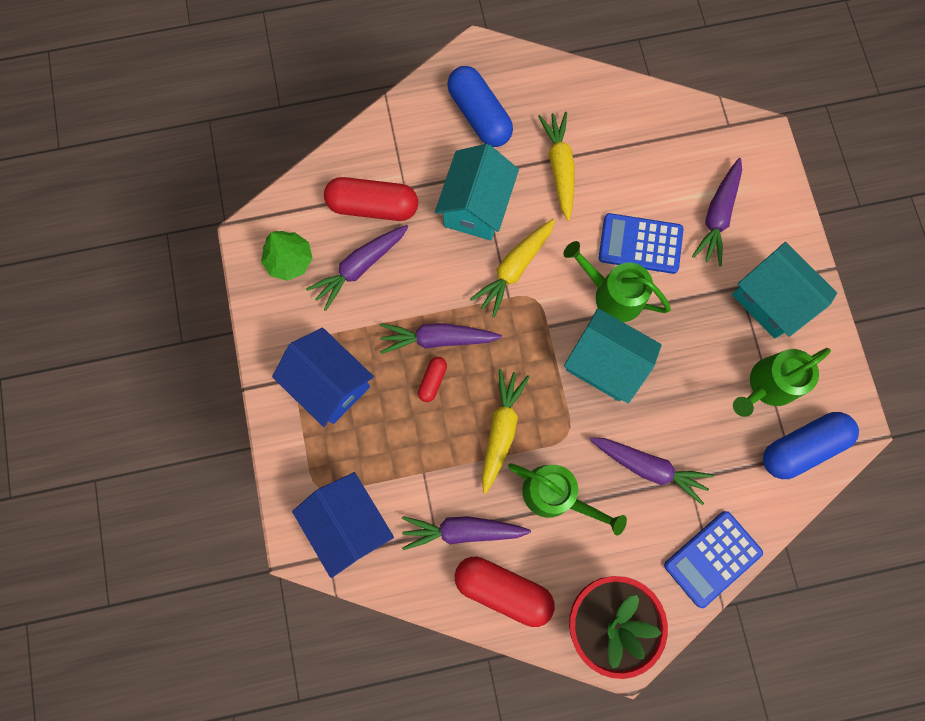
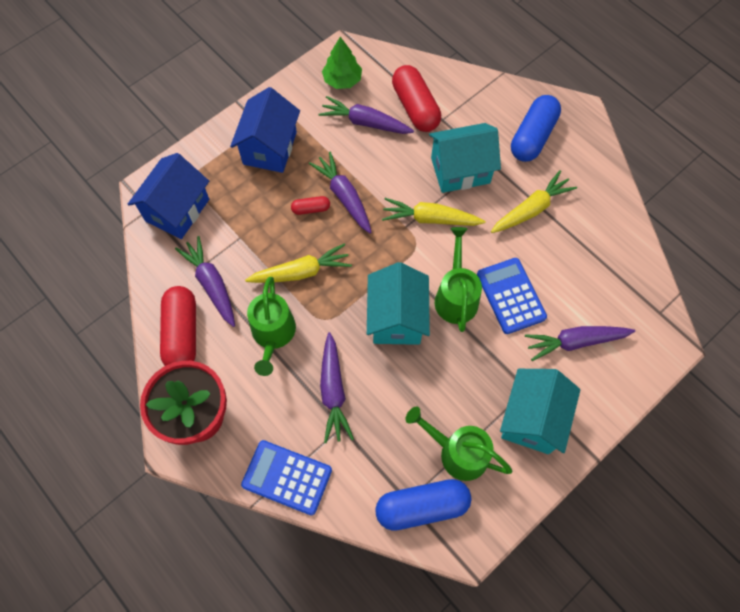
camera: 60 degrees right, 10 degrees down
(802, 447) = (422, 506): blue capsule -> blue capsule turned 45 degrees counterclockwise

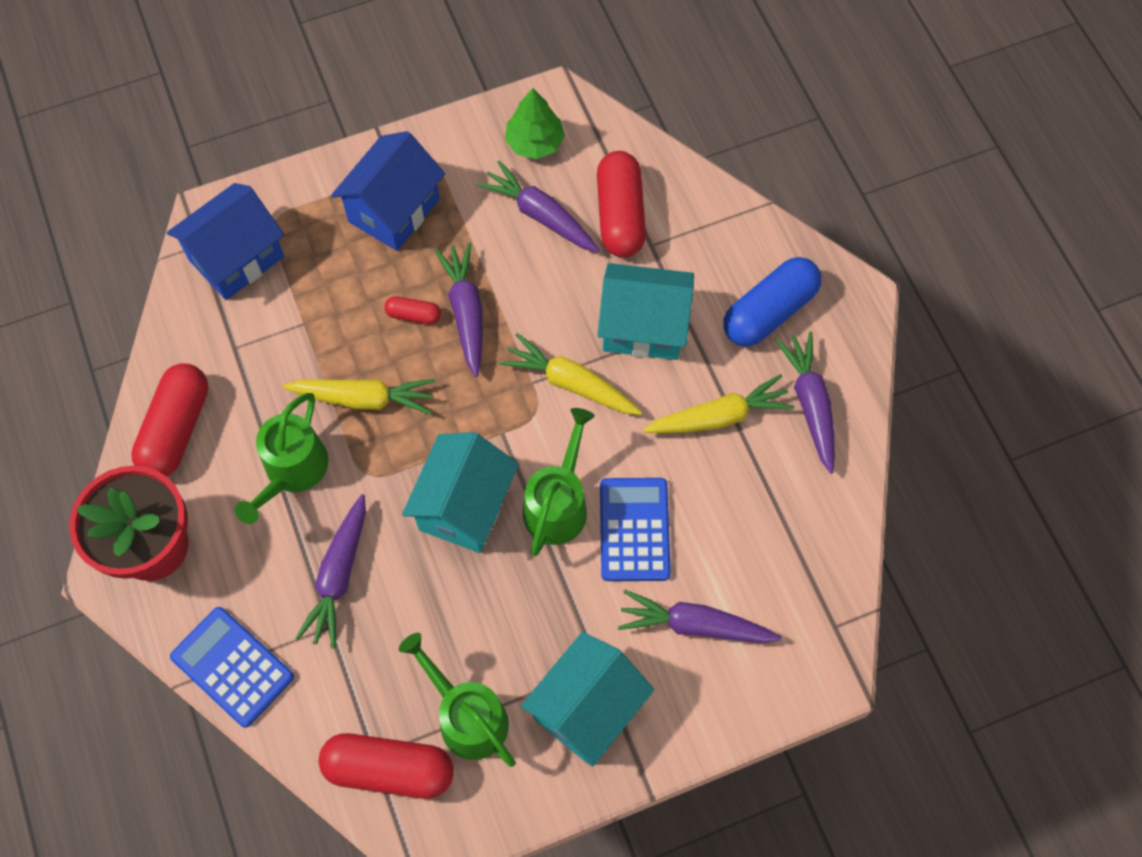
camera: 20 degrees right, 0 degrees up
(212, 284) = (240, 376): purple carrot -> purple carrot (810, 405)
(422, 506) = (389, 769): blue capsule -> red capsule

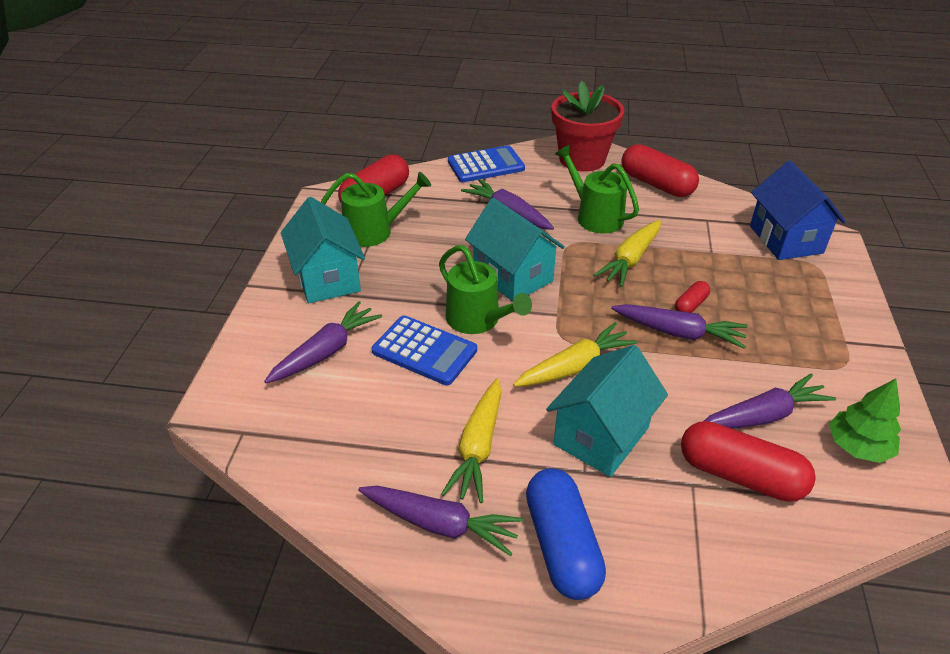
camera: 120 degrees right, 25 degrees down
(394, 210) = (803, 327): blue house -> none

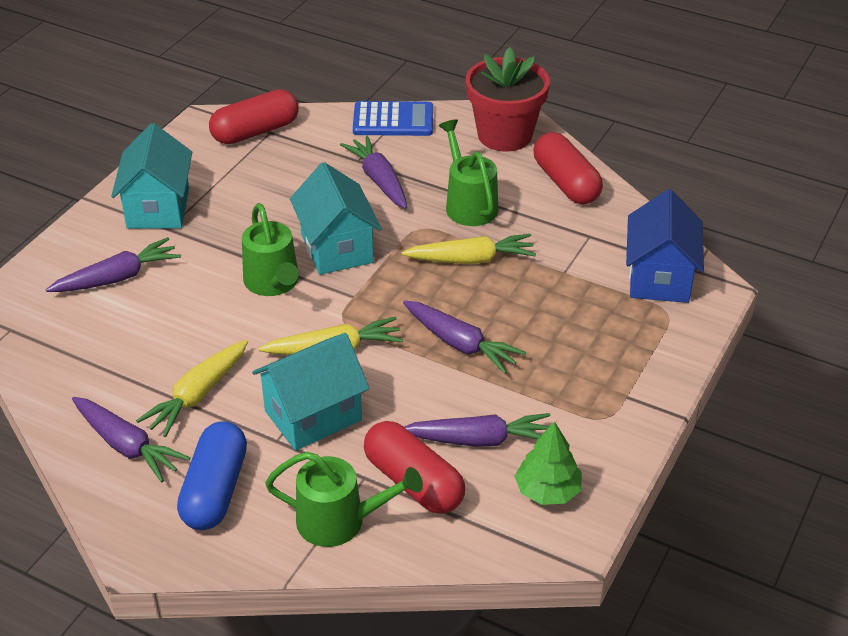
camera: 20 degrees right, 0 degrees up
(375, 231) = (232, 170): green watering can -> green watering can (340, 521)
(424, 351) = (205, 299): blue calculator -> none
(630, 259) = (470, 259): yellow carrot -> yellow carrot turned 150 degrees counterclockwise
(690, 305) = (495, 320): red capsule -> none

